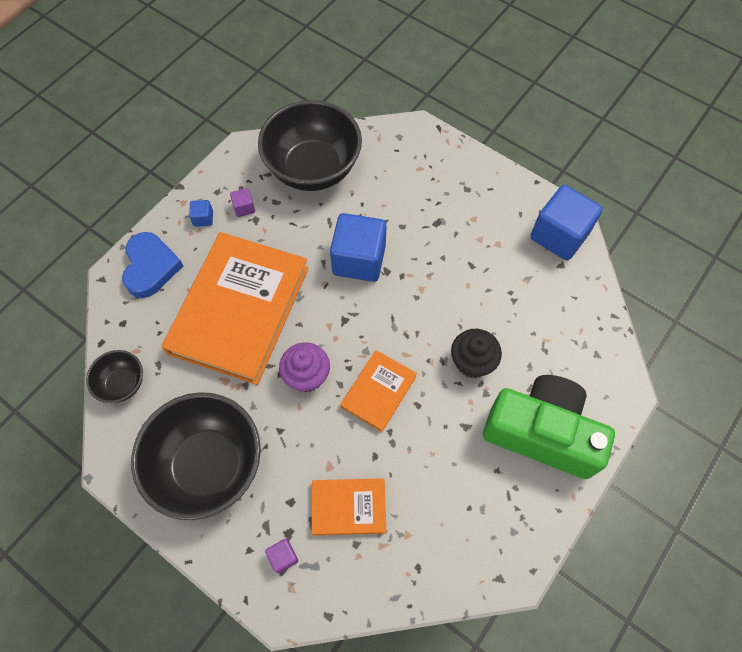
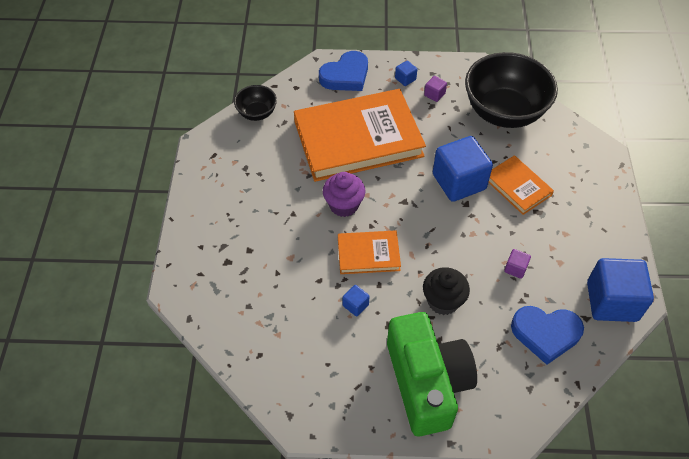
camera: 55 degrees right, 10 degrees down
(208, 465) = (239, 190): black bowl -> none
(283, 557) = (210, 268): purple cube -> purple cube (515, 268)
(348, 507) = (271, 286): orange book -> orange book (517, 187)
(425, 441) = (355, 305): none -> blue cube
(556, 305) = (545, 334): none -> blue heart

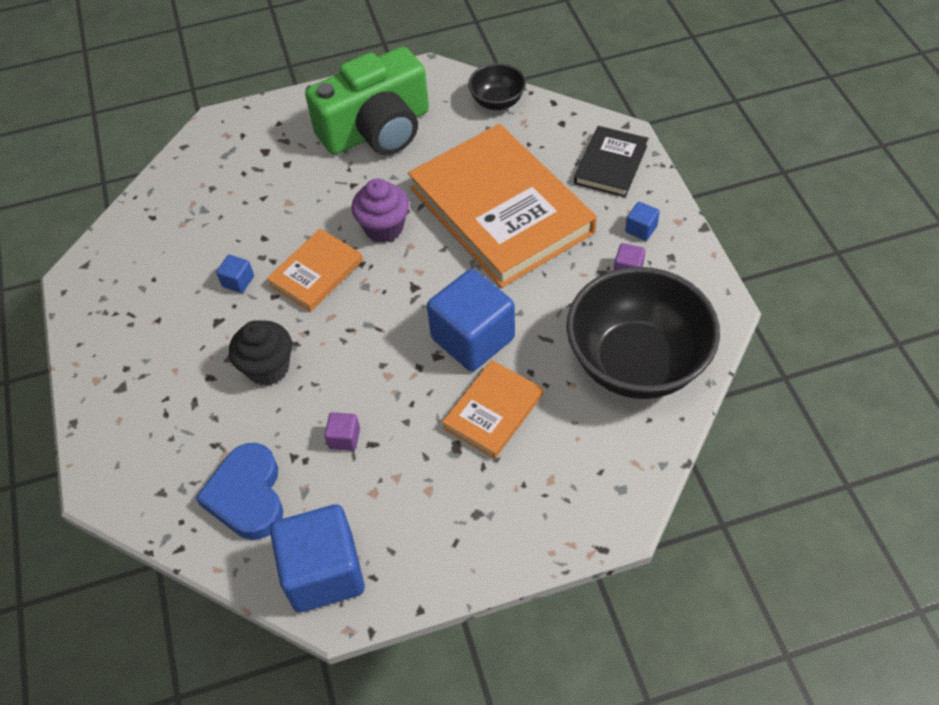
camera: 75 degrees right, 0 degrees up
(345, 76) = (610, 164): blue heart -> black book
(368, 254) = (316, 273): orange book -> orange book turned 60 degrees clockwise
(427, 382) = (148, 379): green camera -> green camera (377, 129)

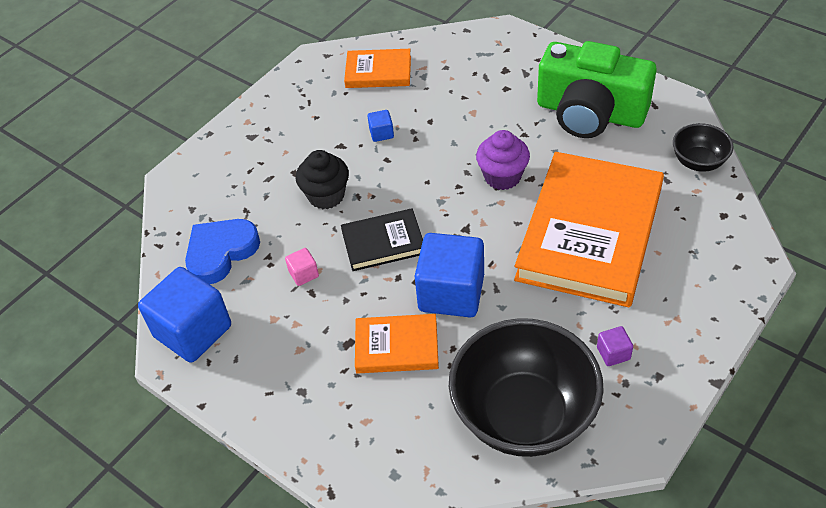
camera: 55 degrees right, 5 degrees down
(316, 273) = (426, 167): orange book -> orange book (378, 72)
(344, 438) = (304, 274): purple cube -> pink cube
(610, 164) = (714, 274): black book -> black book (383, 242)
(641, 229) = (666, 337): blue cube -> none

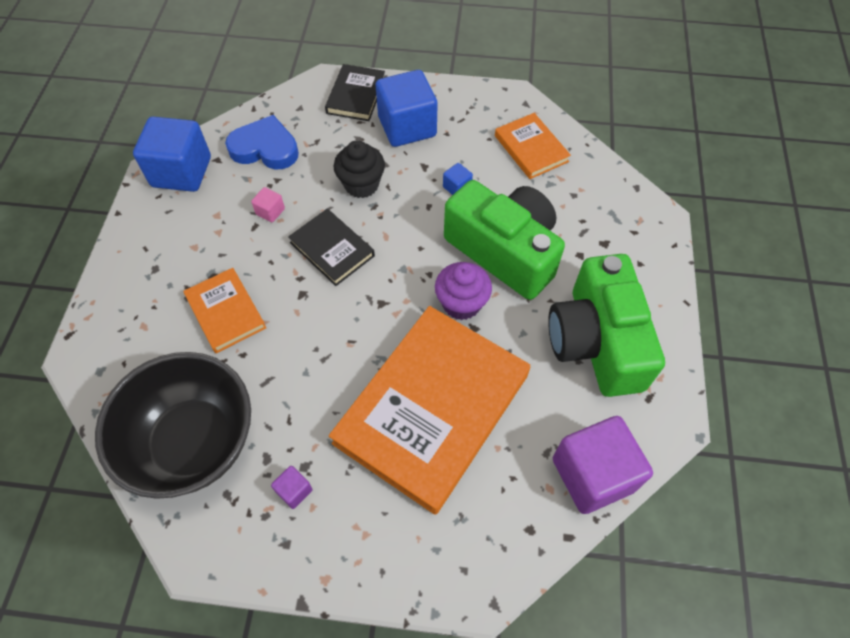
camera: 55 degrees right, 10 degrees up
(215, 161) = (356, 95): none -> black book
(451, 293) = (302, 325): blue cube -> blue cube (407, 127)
(470, 130) = (504, 251): none -> green camera
(590, 233) = (432, 409): orange book -> orange book turned 45 degrees counterclockwise
(698, 162) = (592, 474): black bowl -> purple cube

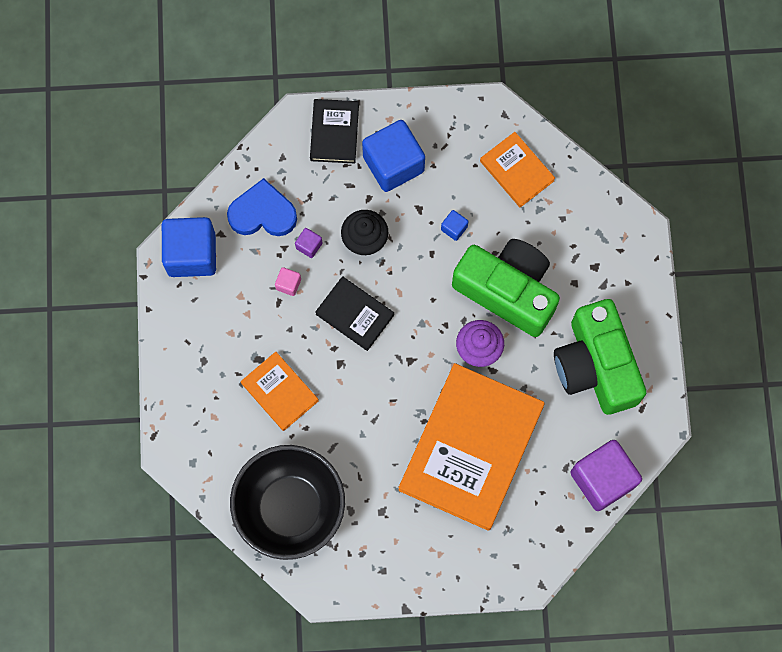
camera: 10 degrees left, 15 degrees up
(294, 491) = (379, 531): purple cube -> purple cube (309, 246)

